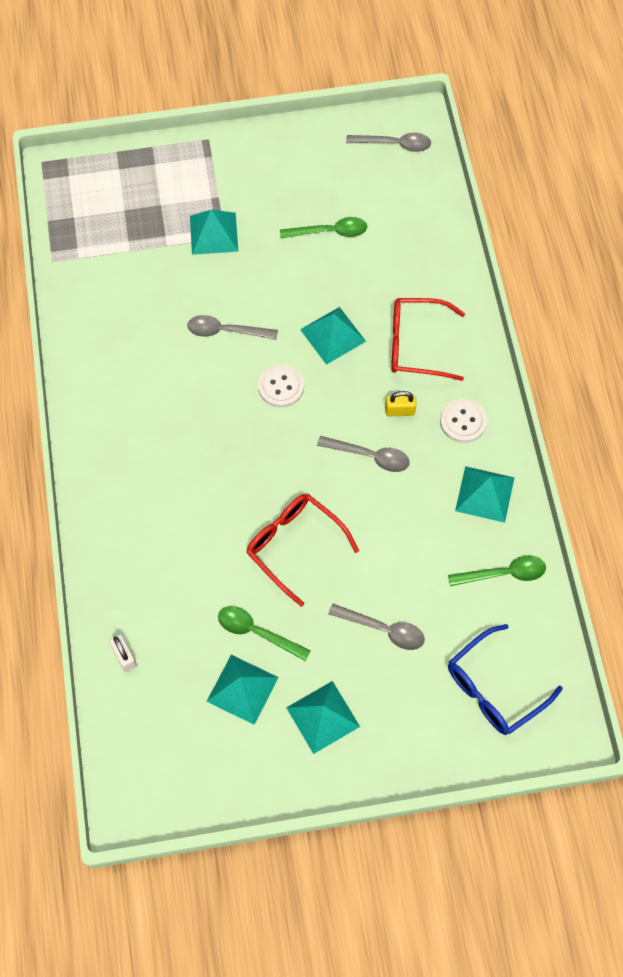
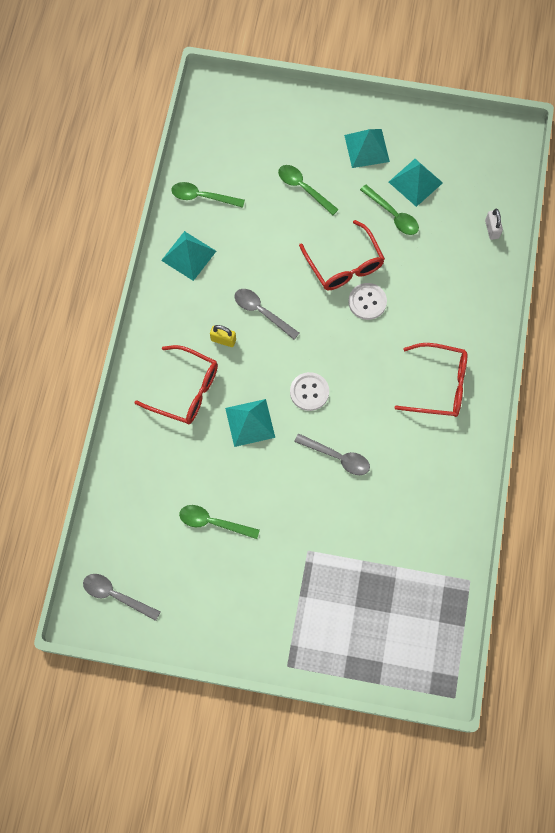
camera: 160 degrees left, 5 degrees up
(137, 441) = (439, 385): none -> red glasses
(213, 233) = (316, 557): turquoise pyramid -> none
(383, 629) = (303, 188): grey spoon -> green spoon
(463, 421) = (178, 315): white button -> white button (367, 302)
(494, 688) = (244, 129): blue glasses -> none

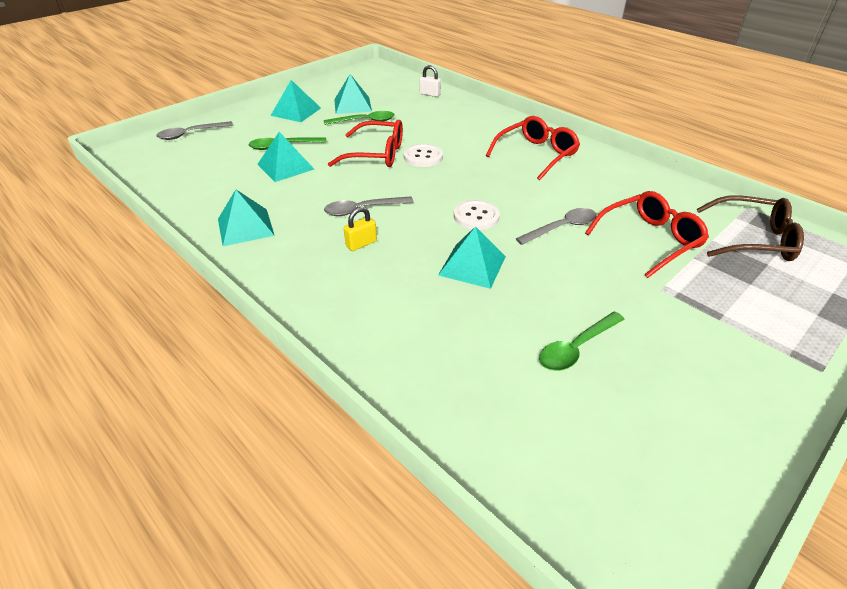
camera: 55 degrees left, 30 degrees down
(116, 595) = (633, 516): grey spoon -> grey spoon (190, 134)
(185, 390) = (386, 294): red glasses -> red glasses (649, 240)
(202, 197) = (204, 195): green spoon -> none
(277, 216) = (285, 166): none -> turquoise pyramid
(418, 595) = (753, 240): none -> brown glasses

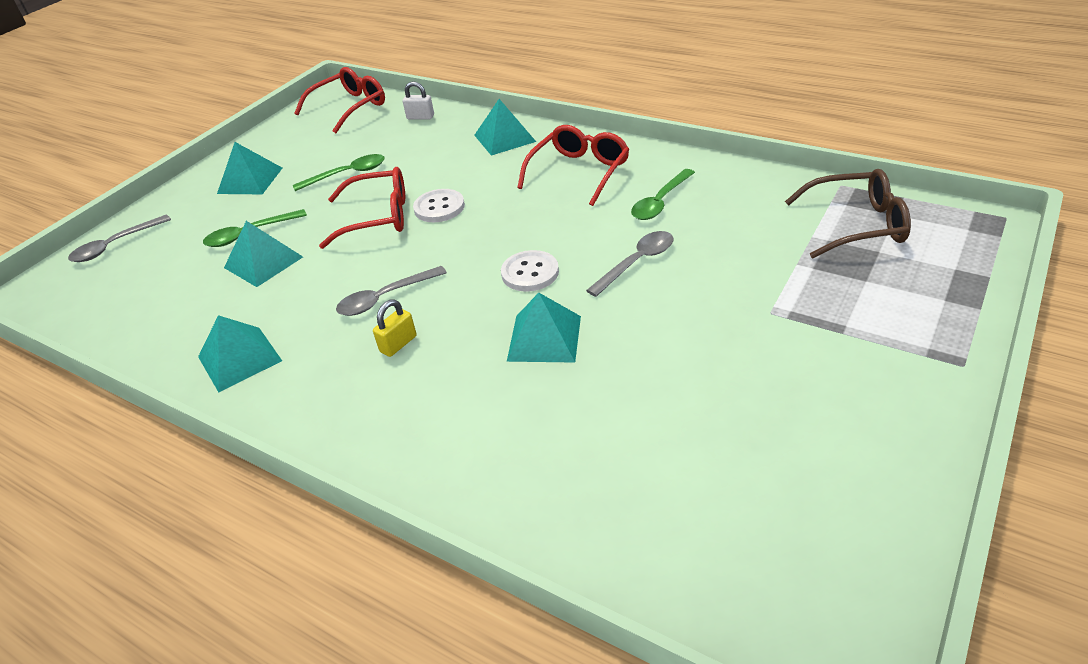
camera: 10 degrees left, 0 degrees up
(352, 105) = (323, 154): turquoise pyramid -> turquoise pyramid (504, 138)
(576, 348) = (694, 410): green spoon -> green spoon (660, 202)
(649, 240) = (742, 254): red glasses -> red glasses (349, 107)

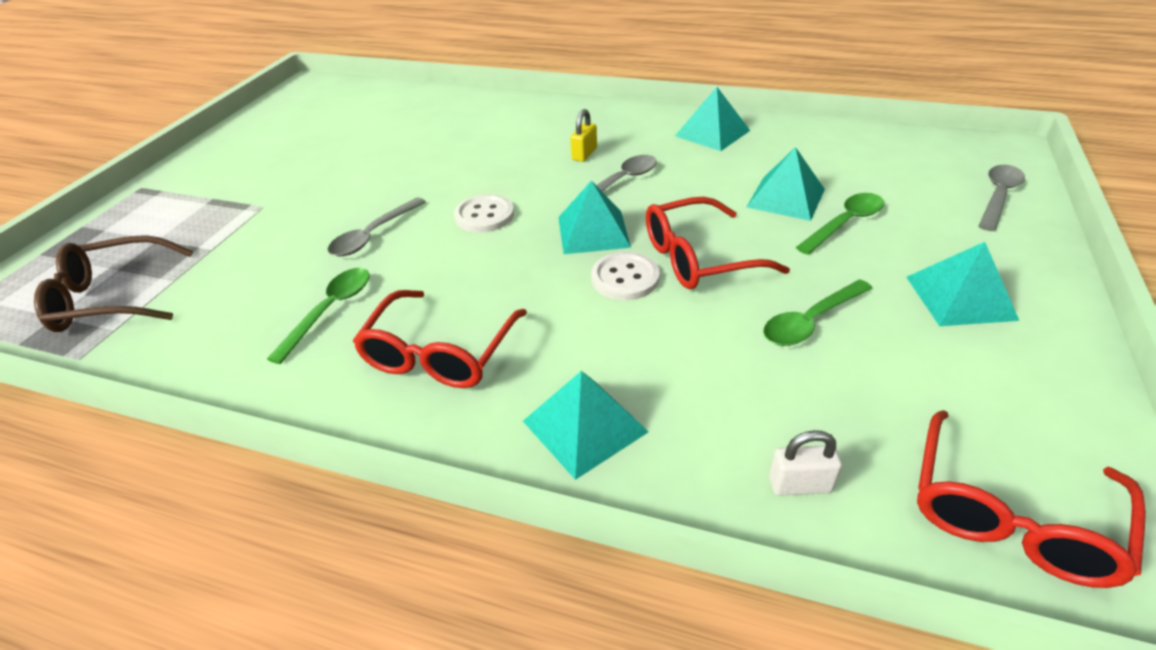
camera: 165 degrees right, 0 degrees up
(544, 338) = (461, 170): turquoise pyramid -> turquoise pyramid (593, 232)

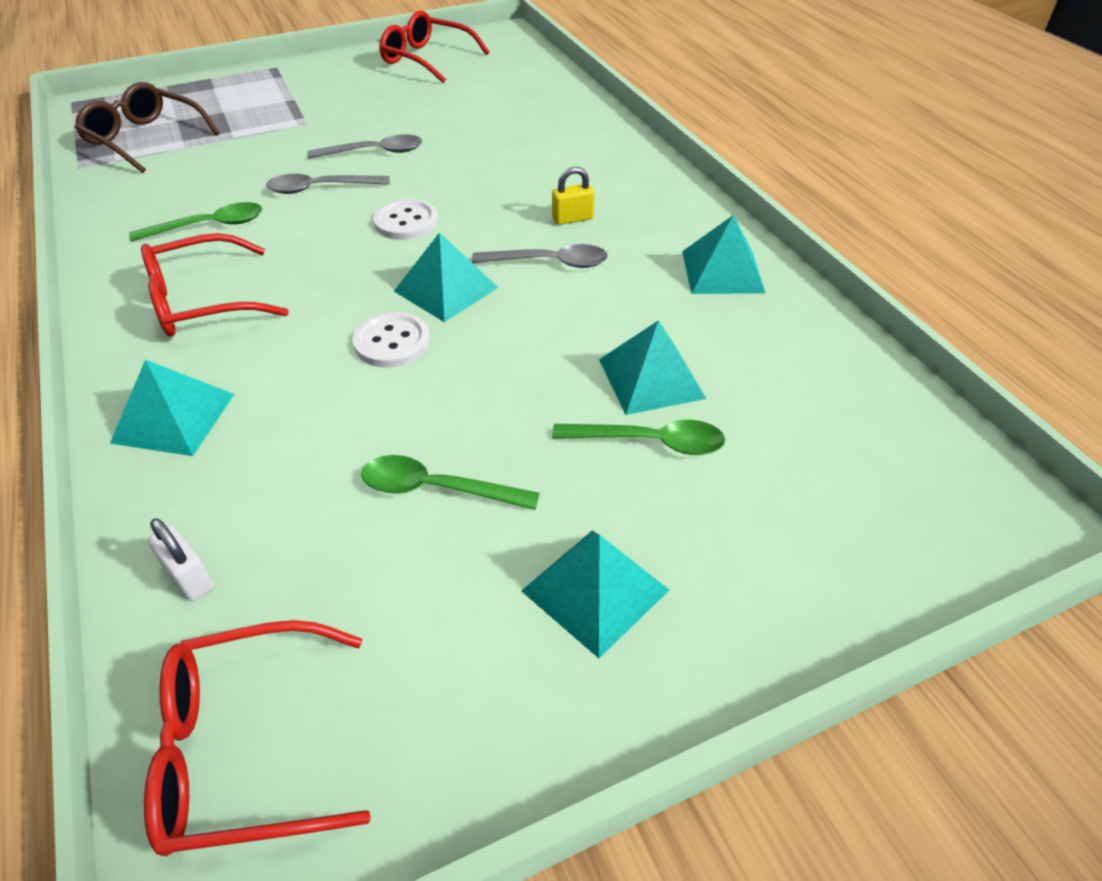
camera: 45 degrees right, 5 degrees up
(699, 258) = (470, 370): red glasses -> red glasses (427, 59)
(998, 196) = (878, 551): grey spoon -> grey spoon (375, 152)

